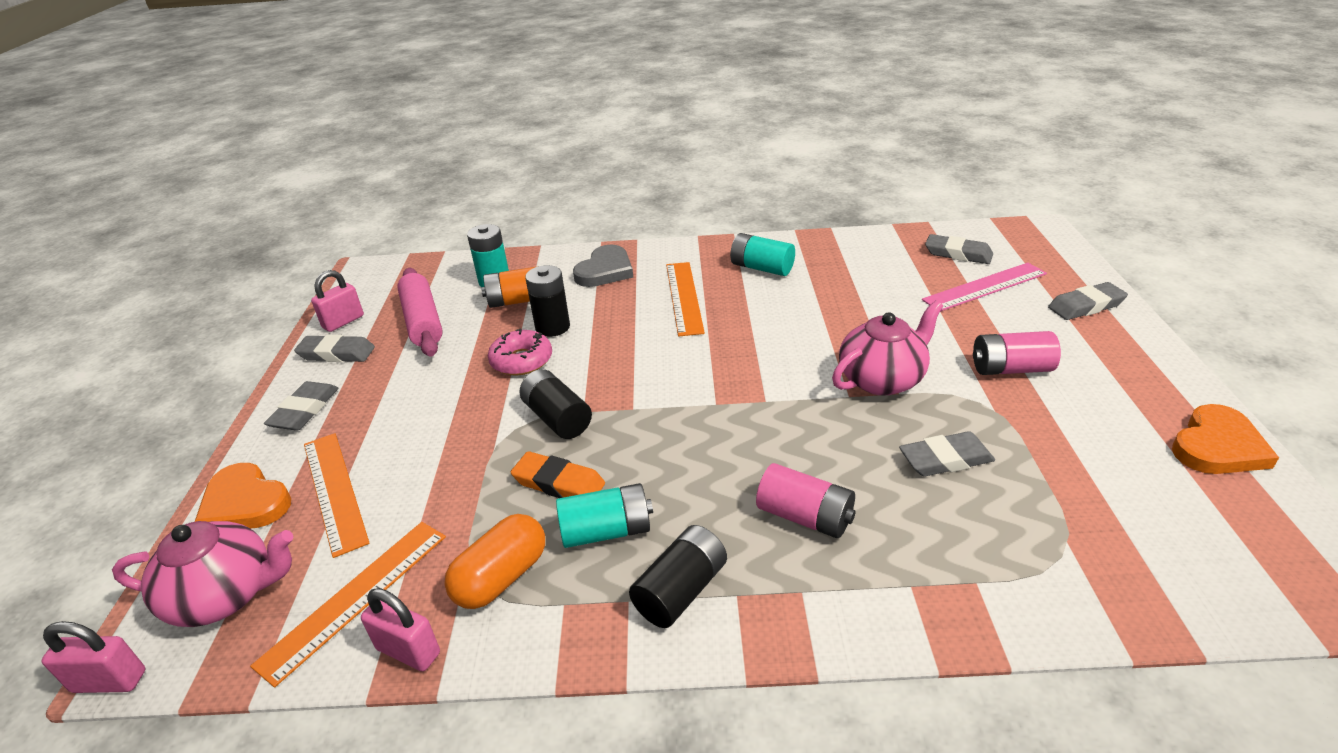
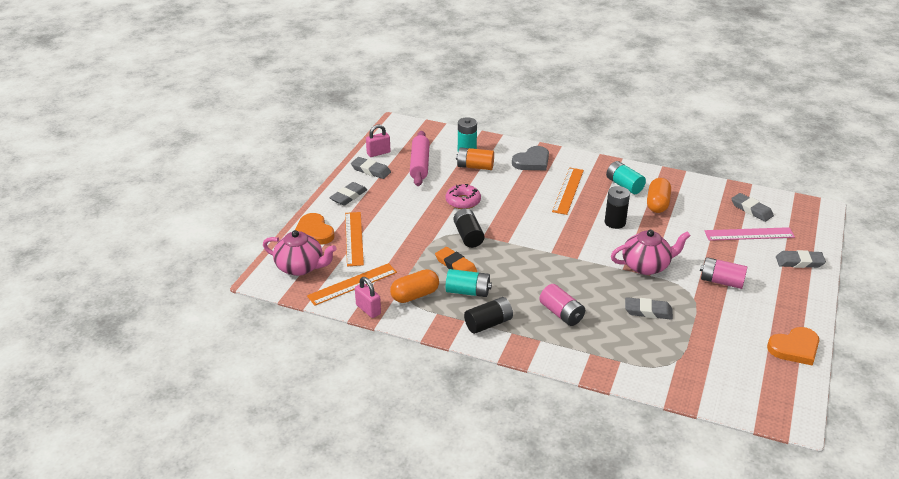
camera: 20 degrees right, 0 degrees up
(109, 681) = (253, 284): pink padlock -> none
(552, 327) = (487, 187): black battery -> black battery (615, 222)
(827, 281) = (657, 204): none -> orange capsule

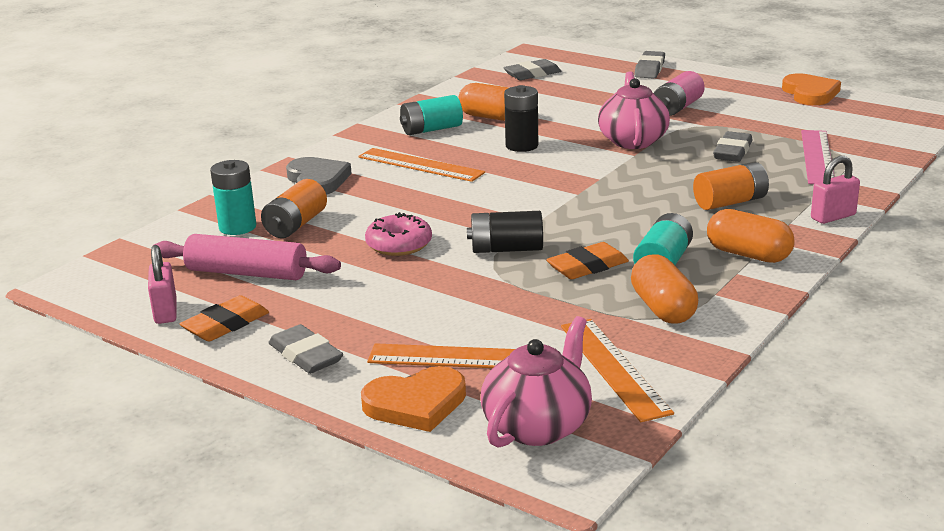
camera: 75 degrees left, 10 degrees down
(368, 309) = (696, 356): pink padlock -> pink padlock (833, 217)
(371, 170) = (226, 324): grey eraser -> orange eraser
(488, 323) = (748, 254): black battery -> orange capsule
(561, 313) = (730, 202): pink battery -> orange battery
(749, 234) = (584, 82): pink ruler -> pink ruler (817, 157)

